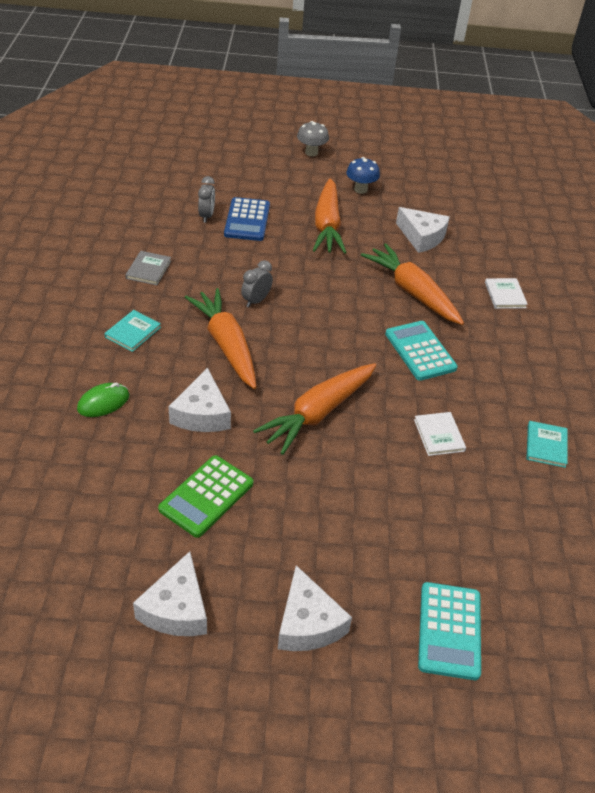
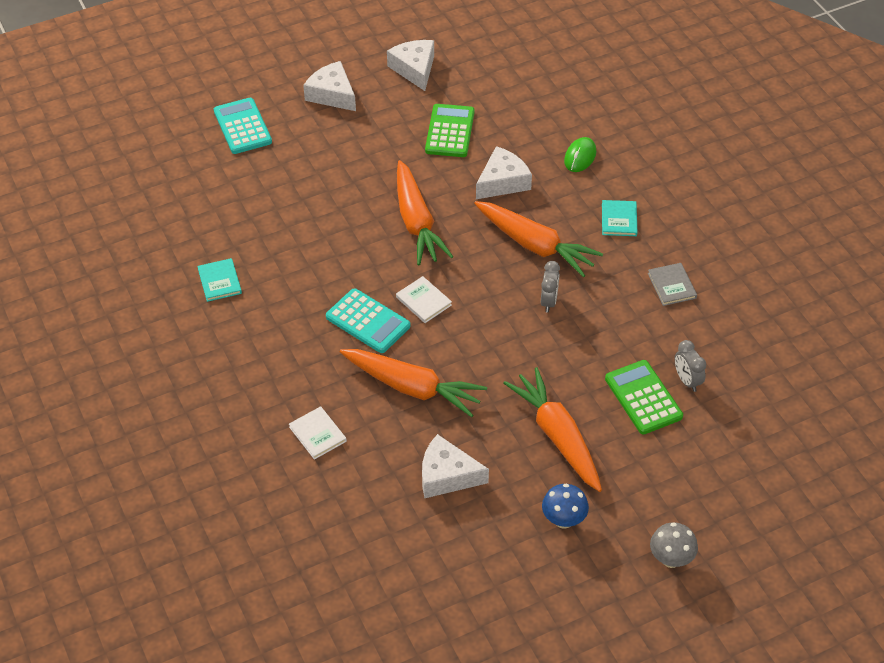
camera: 155 degrees right, 5 degrees up
(202, 414) = (502, 182): white cheese -> white cheese turned 75 degrees clockwise
(247, 220) = (643, 398): blue calculator -> green calculator
(318, 414) = (417, 222): orange carrot -> orange carrot turned 150 degrees clockwise
(439, 435) = (311, 249): white book -> white book (423, 301)

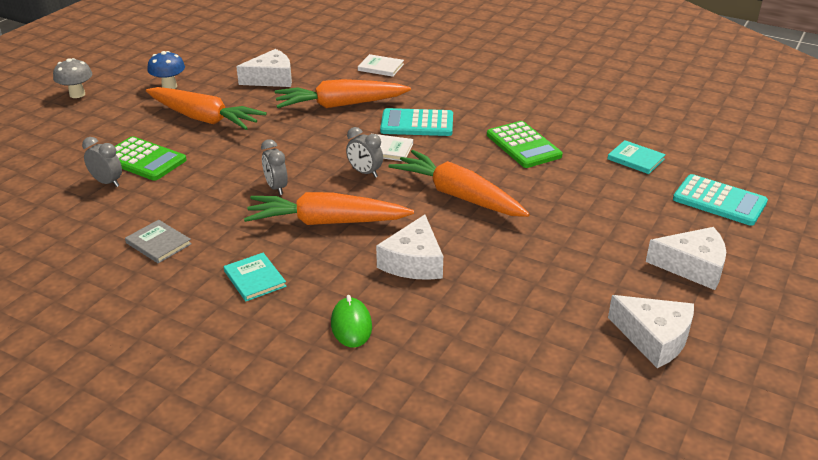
camera: 145 degrees right, 15 degrees down
(219, 281) = (557, 105): turquoise book -> turquoise book (635, 159)
(449, 131) = (525, 286): green calculator -> green calculator (523, 145)
(465, 282) = (365, 172): none -> grey clock

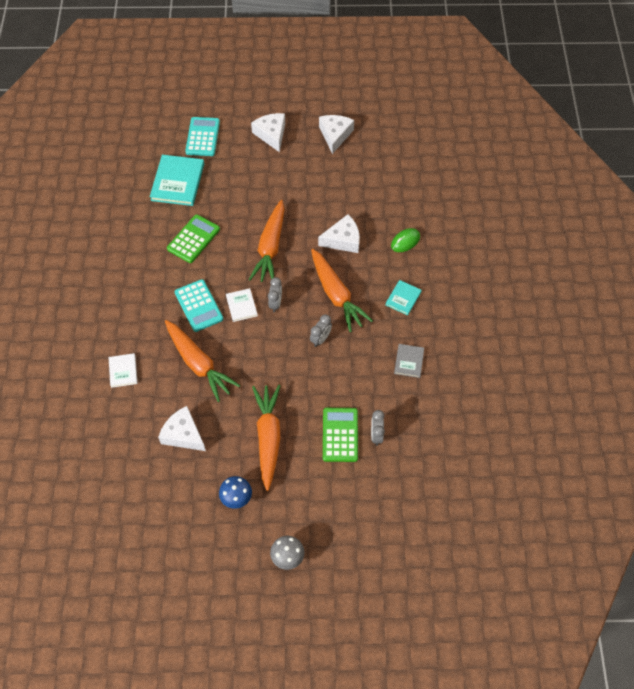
camera: 120 degrees left, 25 degrees up
(635, 159) = (177, 182): turquoise book -> turquoise book, size x1.86

